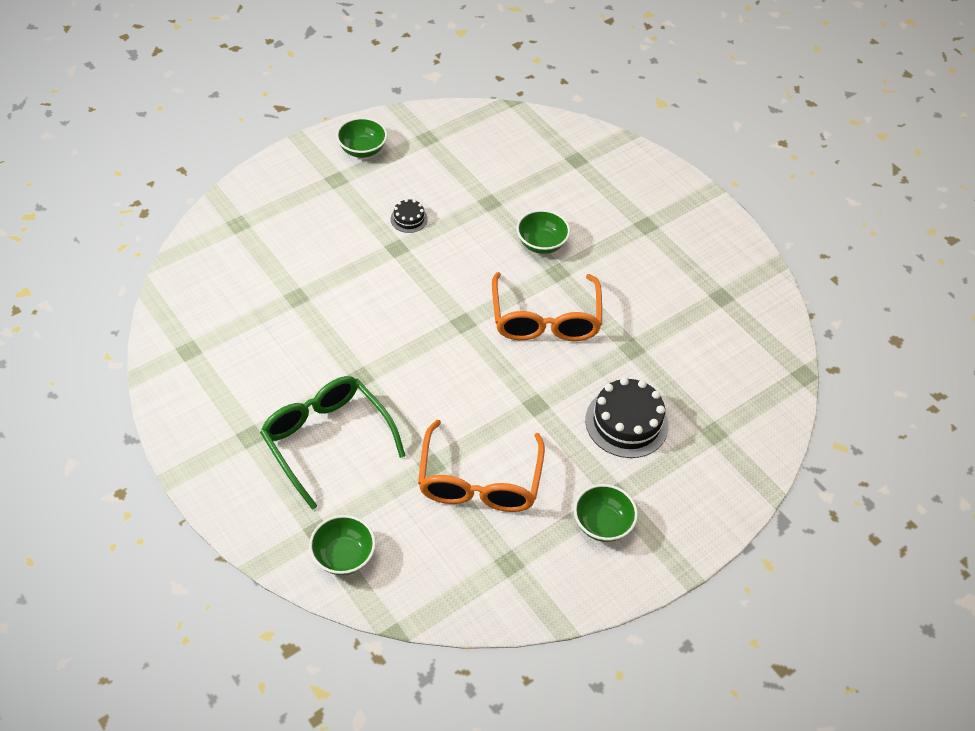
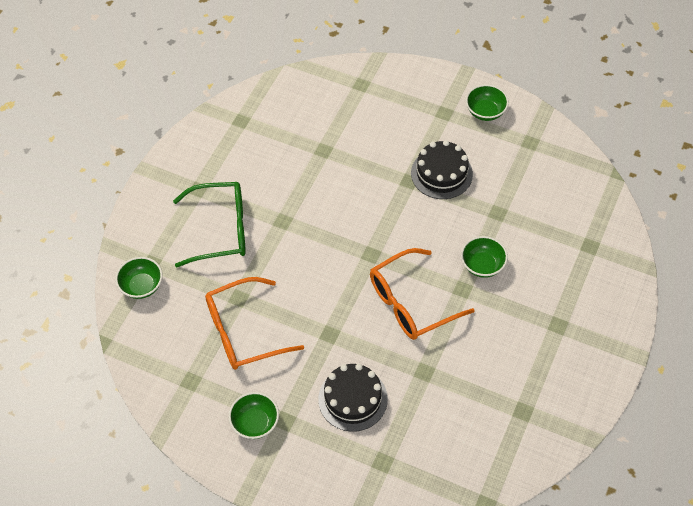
camera: 65 degrees right, 5 degrees up
(326, 439) = (221, 230): green glasses -> green glasses turned 60 degrees clockwise
(409, 219) = (441, 173): black cake -> black cake, size x2.00

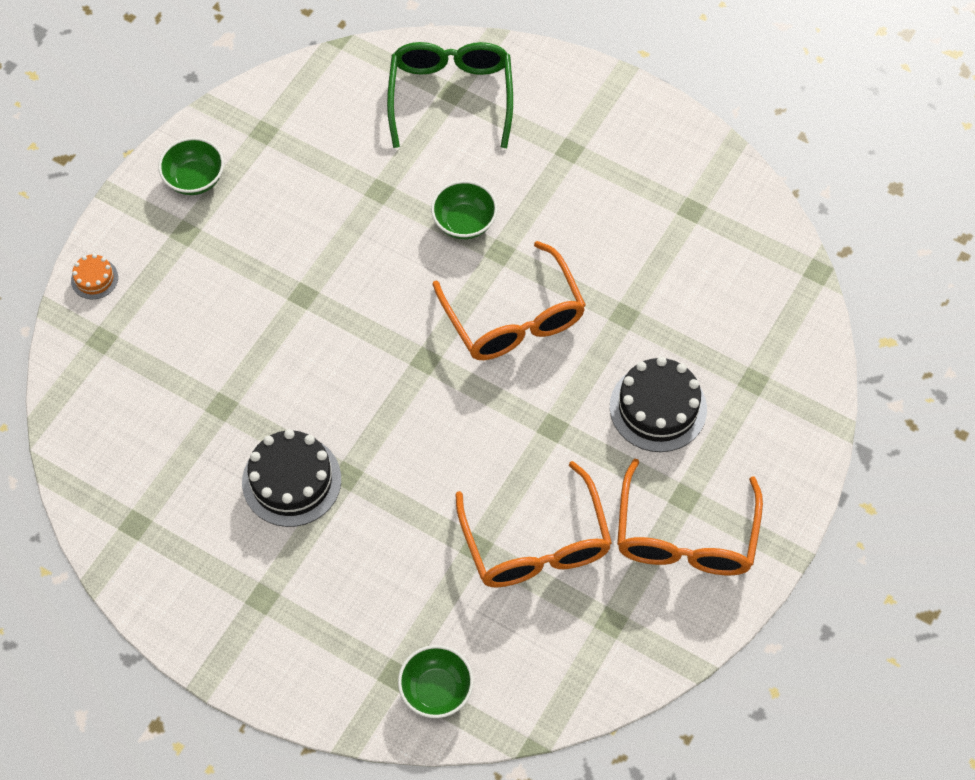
camera: 85 degrees left, 5 degrees up
(221, 230) = (348, 566): green glasses -> green glasses (451, 96)
(255, 423) = (685, 536): green bowl -> orange glasses
(403, 74) = (94, 279): none -> orange cake
(441, 173) = (297, 251): black cake -> black cake (291, 480)

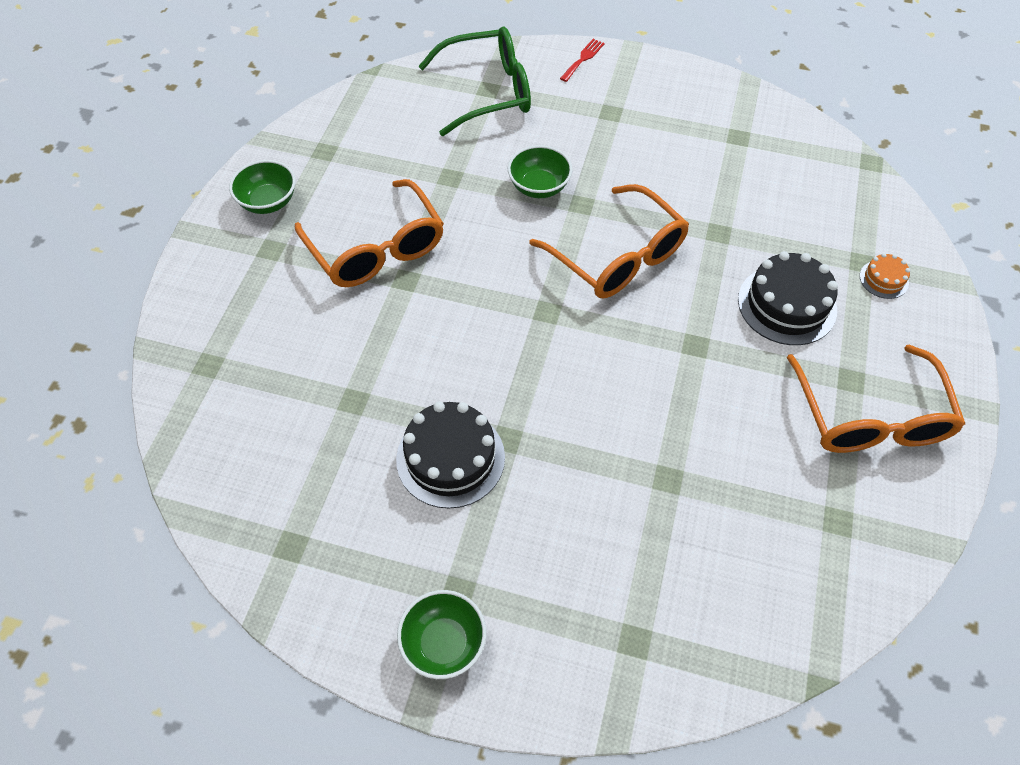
camera: 15 degrees left, 5 degrees down
(94, 279) = (187, 309): orange cake -> orange cake (884, 279)
(436, 690) = (687, 646): green bowl -> green bowl (443, 643)
(451, 96) = (488, 92): green glasses -> green glasses turned 90 degrees clockwise
(536, 544) = (727, 460): orange glasses -> orange glasses (376, 249)
(565, 75) = (583, 59): none -> red fork

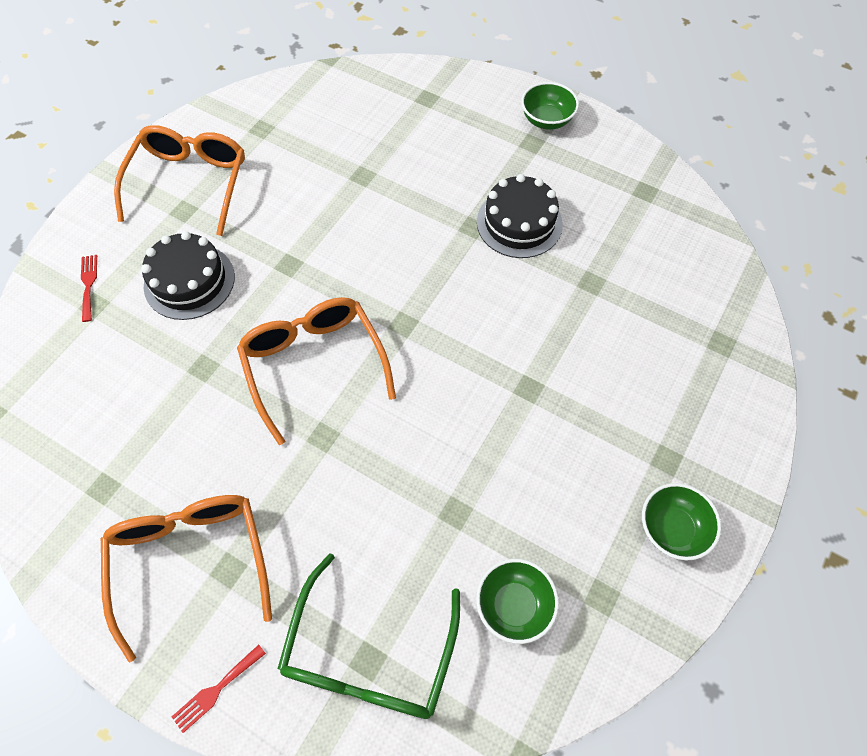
camera: 165 degrees left, 5 degrees up
(376, 249) = (553, 432): orange glasses -> orange glasses (191, 560)
(488, 92) = (369, 655): green glasses -> green glasses turned 75 degrees counterclockwise
(539, 187) = (359, 472): green bowl -> green bowl (514, 605)
(884, 279) = (88, 284): orange cake -> red fork

